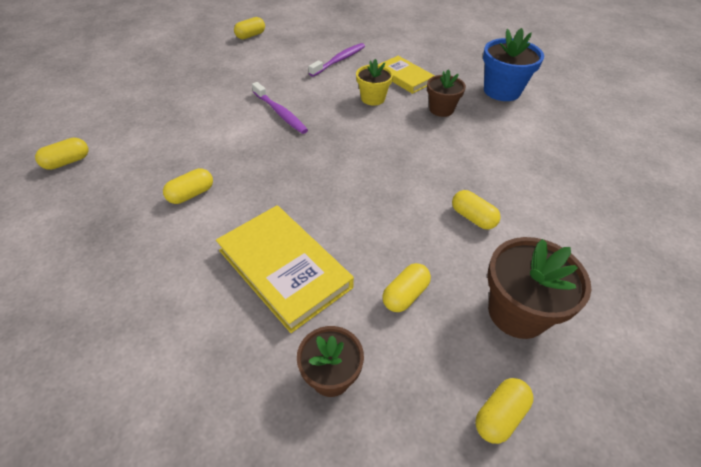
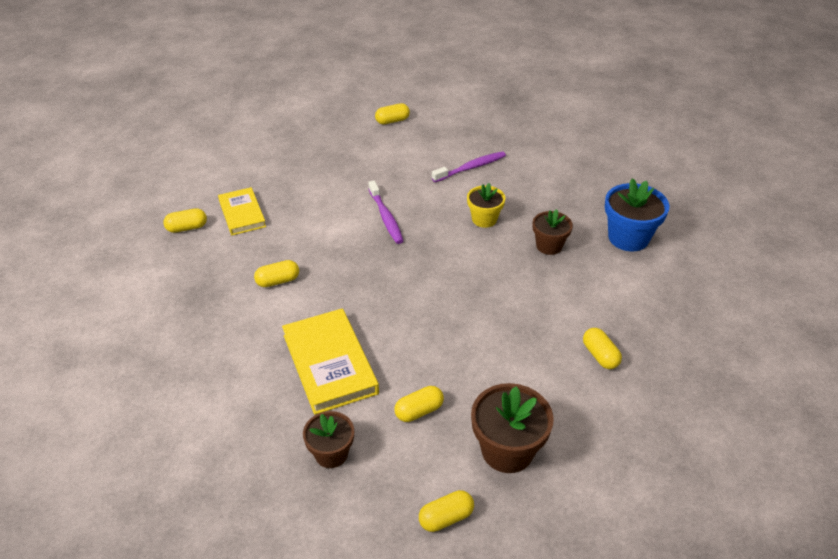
camera: 20 degrees right, 5 degrees down
(404, 77) = (530, 201): yellow book -> yellow book (242, 214)
(472, 217) = (516, 362): yellow capsule -> yellow capsule (600, 355)

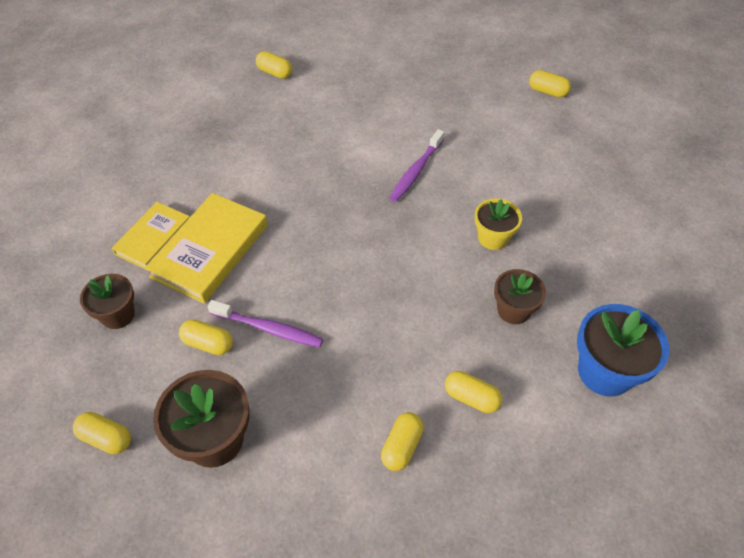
camera: 50 degrees right, 10 degrees up
(242, 214) = (322, 89): yellow book -> yellow book (153, 238)
(278, 281) = (270, 159): yellow capsule -> yellow capsule (471, 398)
(471, 168) = (553, 183): purple toothbrush -> purple toothbrush (269, 329)

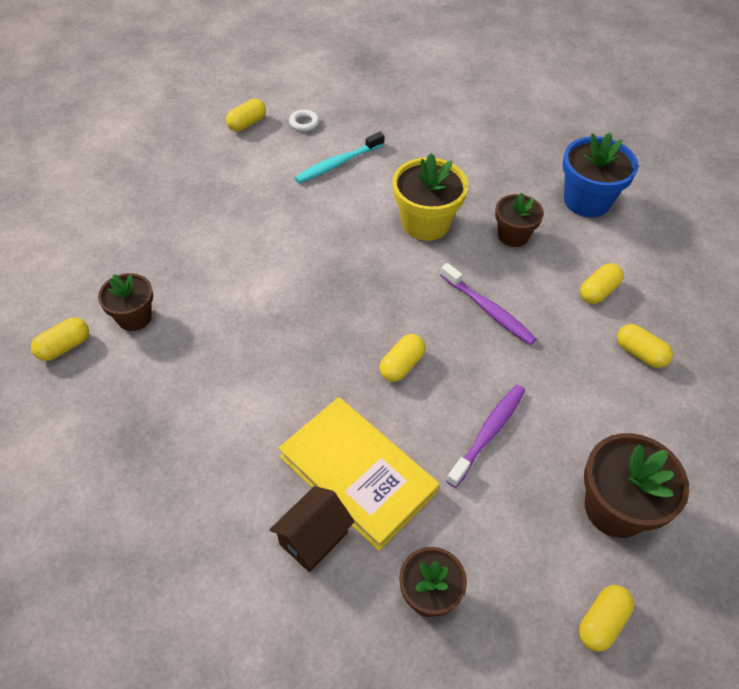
camera: 75 degrees left, 0 degrees up
(153, 238) = (313, 538): yellow book -> brown house
(208, 343) = (494, 496): yellow capsule -> yellow capsule (401, 365)
(311, 95) = (134, 317): none -> brown flower pot
(416, 171) = (312, 254): purple toothbrush -> purple toothbrush (488, 310)
(493, 238) = (425, 223): yellow flower pot -> yellow flower pot, size x1.57
(534, 160) = (338, 164): none -> turquoise toothbrush
(573, 125) = (304, 123): none -> white ring

